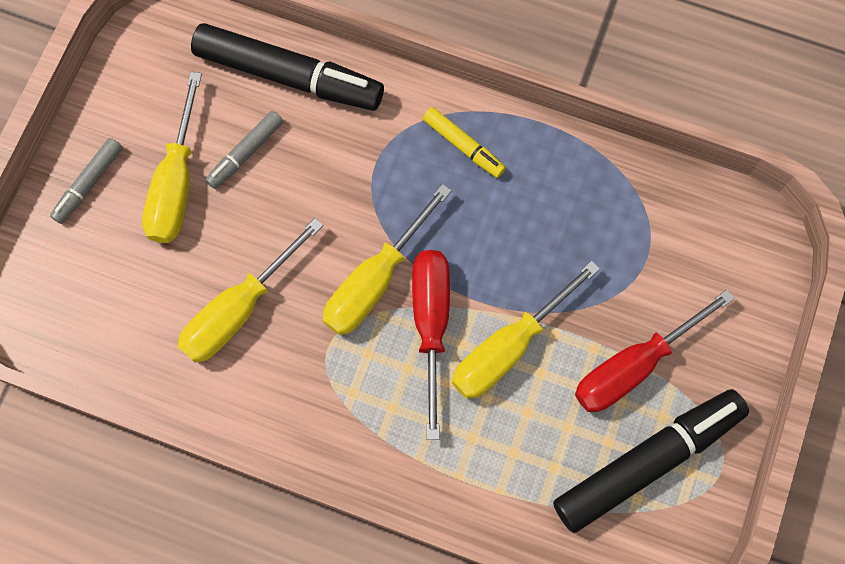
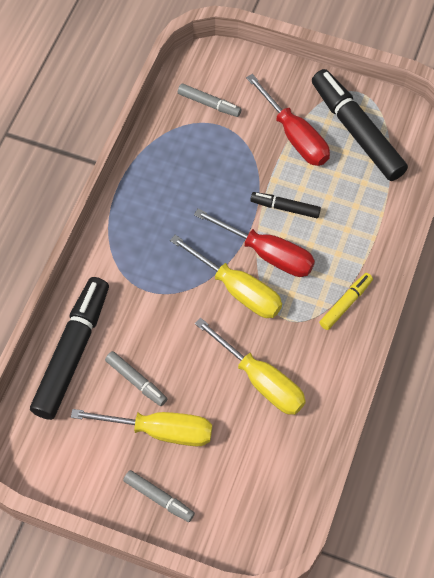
camera: 90 degrees left, 10 degrees down
(431, 323) = (268, 254): red screwdriver -> red screwdriver turned 150 degrees counterclockwise
(463, 146) = (135, 233): yellow marker -> yellow marker (345, 304)
(507, 348) = (285, 208): yellow screwdriver -> black marker
(683, 241) = (209, 104): none -> grey marker

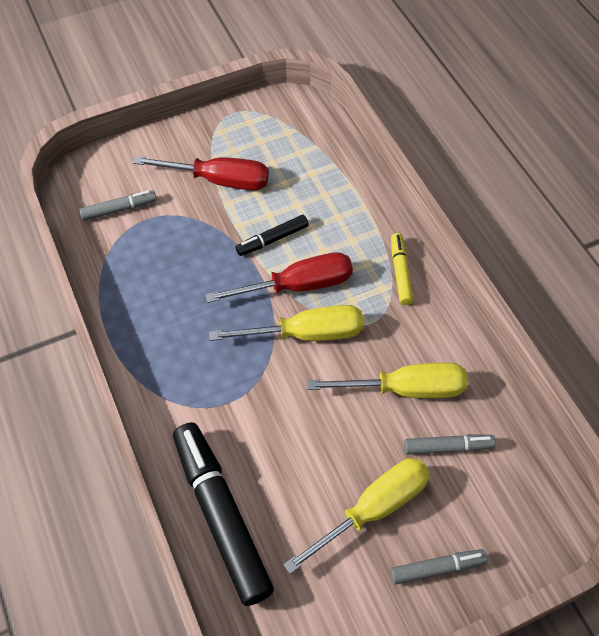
camera: 45 degrees left, 5 degrees down
(136, 381) = (306, 486): grey marker -> grey marker (448, 447)
(356, 131) = (263, 141): black marker -> none

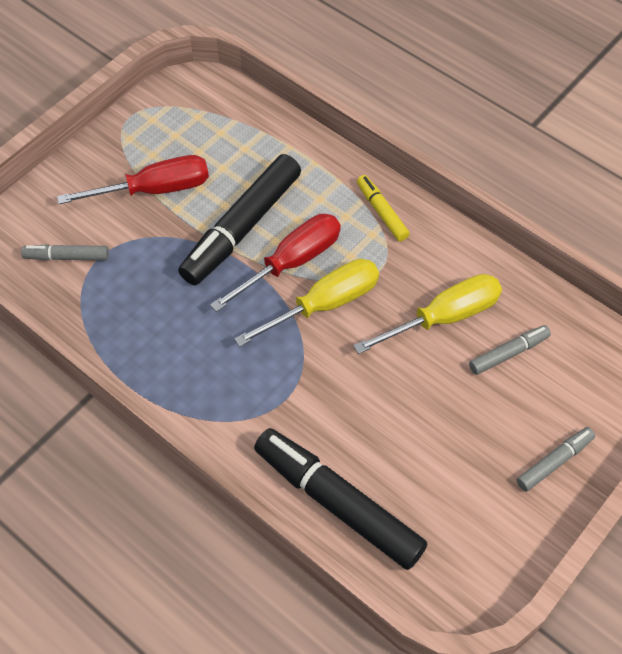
camera: 25 degrees left, 0 degrees up
(119, 209) = (67, 257): grey marker -> grey marker turned 135 degrees counterclockwise
(272, 239) = (241, 228): black marker -> black marker, size x2.03
(374, 508) = (473, 435): yellow screwdriver -> none

